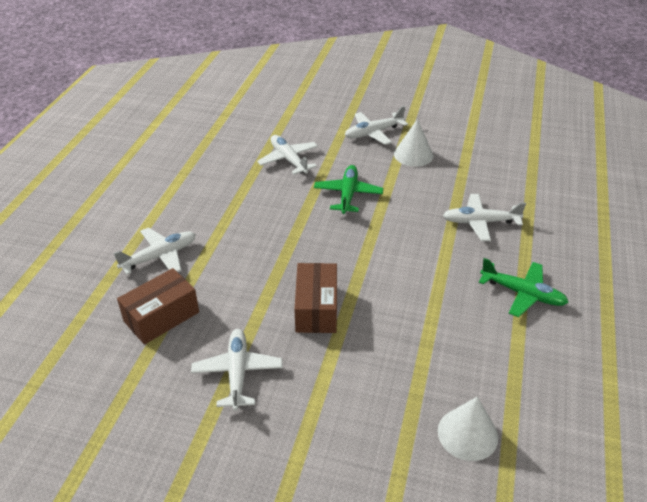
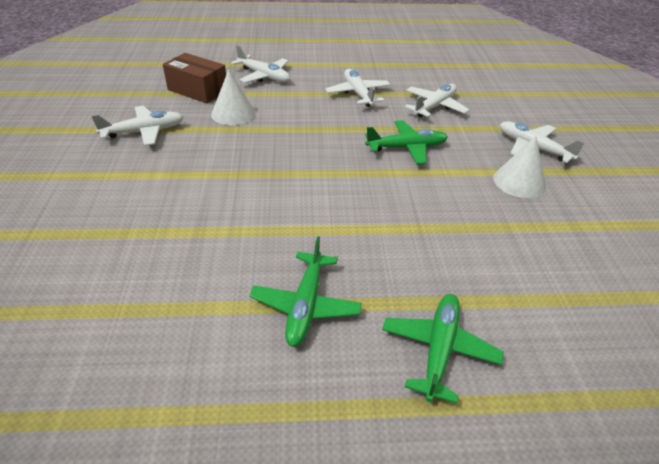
camera: 70 degrees right, 0 degrees up
(316, 309) = (228, 156): brown box -> none
(467, 434) = (74, 275): white cone -> white cone (233, 113)
(480, 222) = (426, 252): white plane -> white plane (358, 94)
(566, 243) = (439, 349): none -> green plane

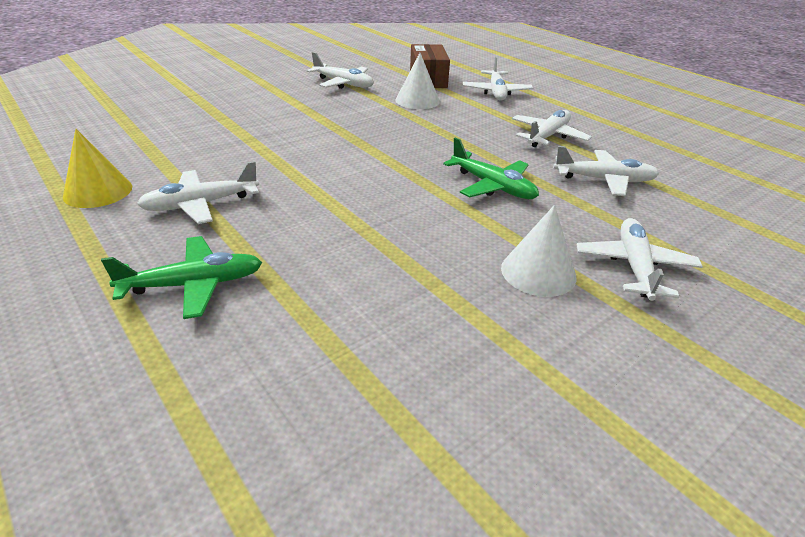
camera: 55 degrees right, 5 degrees down
(206, 378) = (98, 191): none -> yellow cone
(305, 306) = (200, 204): green plane -> white plane

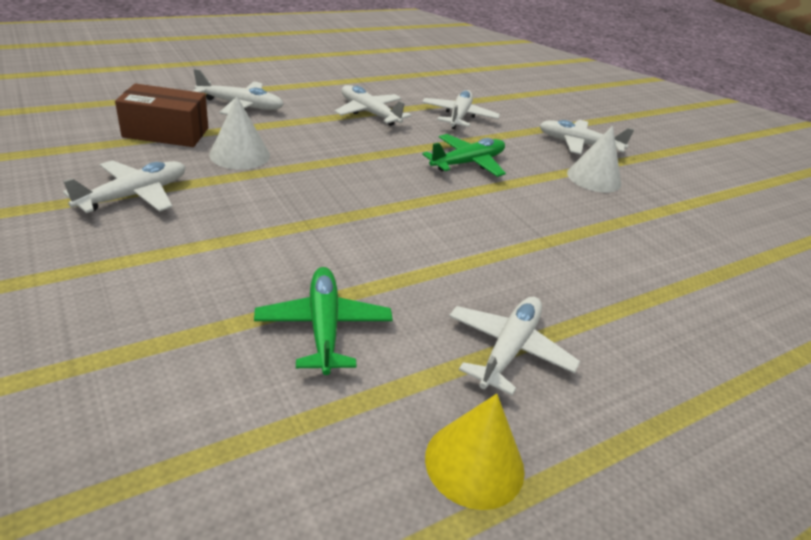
camera: 85 degrees left, 0 degrees up
(194, 285) = (661, 352): green plane -> green plane (323, 326)
(200, 204) = (508, 349): white plane -> white plane turned 135 degrees counterclockwise

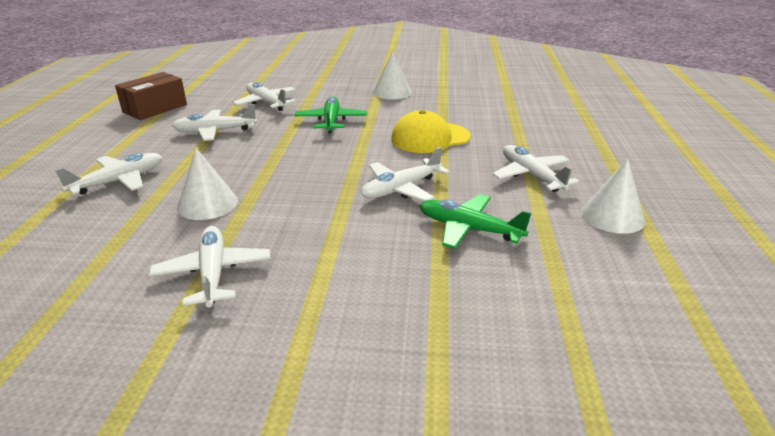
camera: 50 degrees left, 5 degrees down
(166, 132) = (116, 231): brown box -> brown box (155, 108)
(474, 463) = (612, 216): yellow cone -> white cone
(511, 238) = (430, 138): none -> yellow cap
(578, 144) = (350, 82): white plane -> white plane (401, 189)

